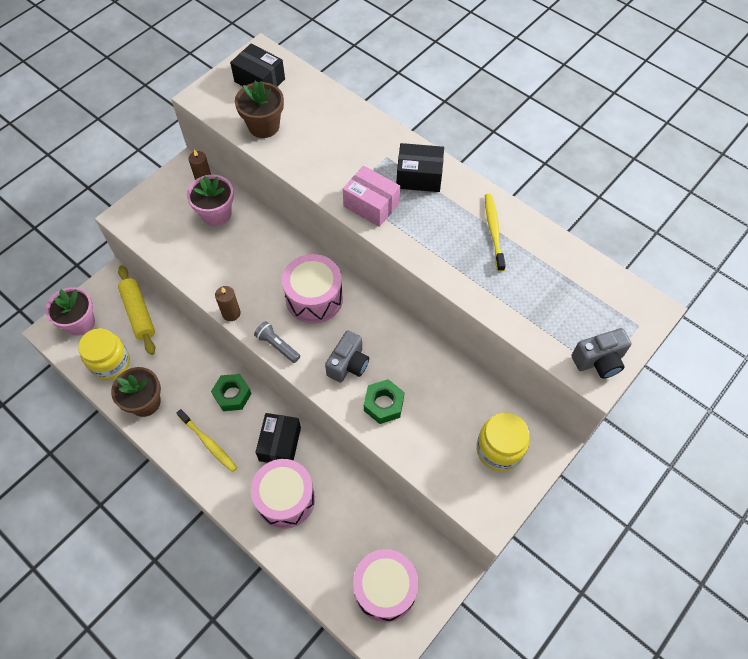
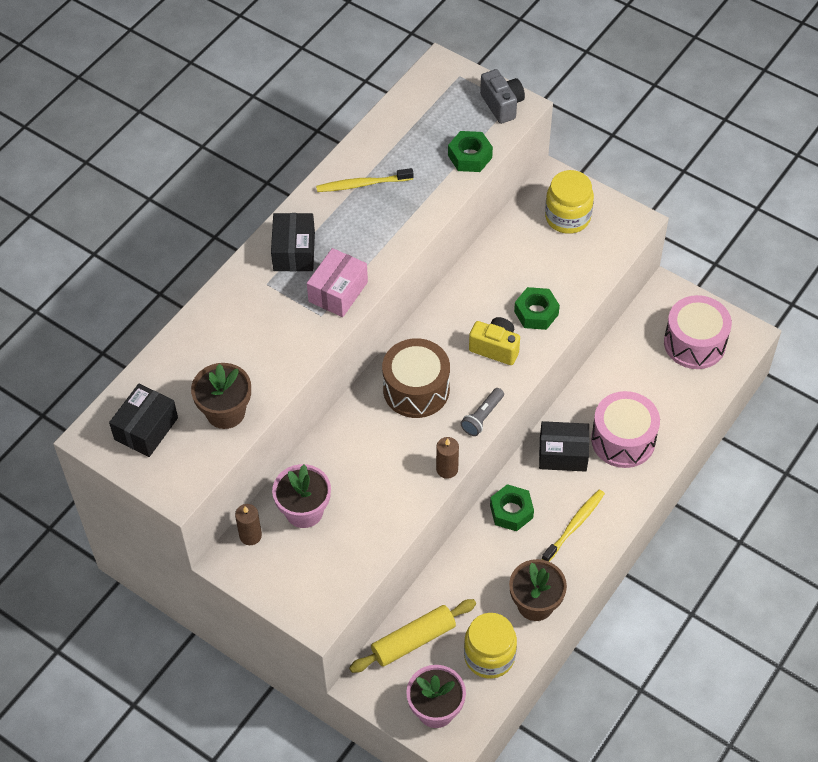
camera: 95 degrees left, 5 degrees down
(314, 298) = (416, 389): pink drum -> brown drum
(348, 364) = (495, 348): grey camera -> yellow camera
(526, 323) = (470, 156): none -> green nut

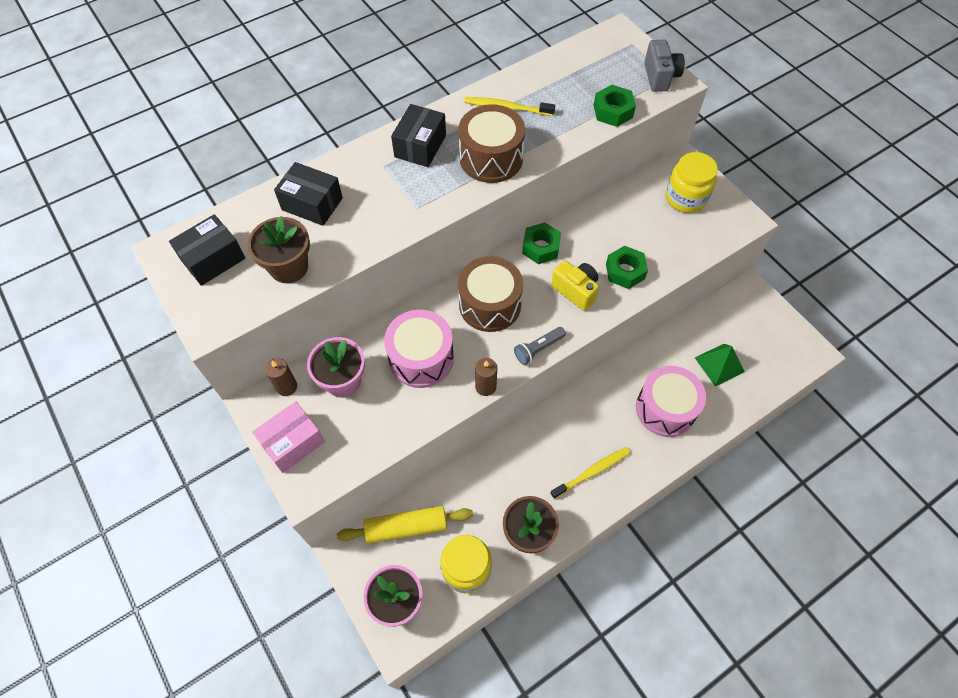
camera: 20 degrees right, 5 degrees up
(338, 292) = (441, 192): pink box -> pink box (293, 442)
(370, 242) = (491, 158): none -> brown drum
(511, 511) = (541, 439): green nut -> green nut (540, 247)
(563, 454) = (607, 403): black box -> black box (312, 204)
(660, 378) = (719, 364): none -> green pyramid
(694, 343) = (761, 344): pink drum -> pink drum (421, 358)

